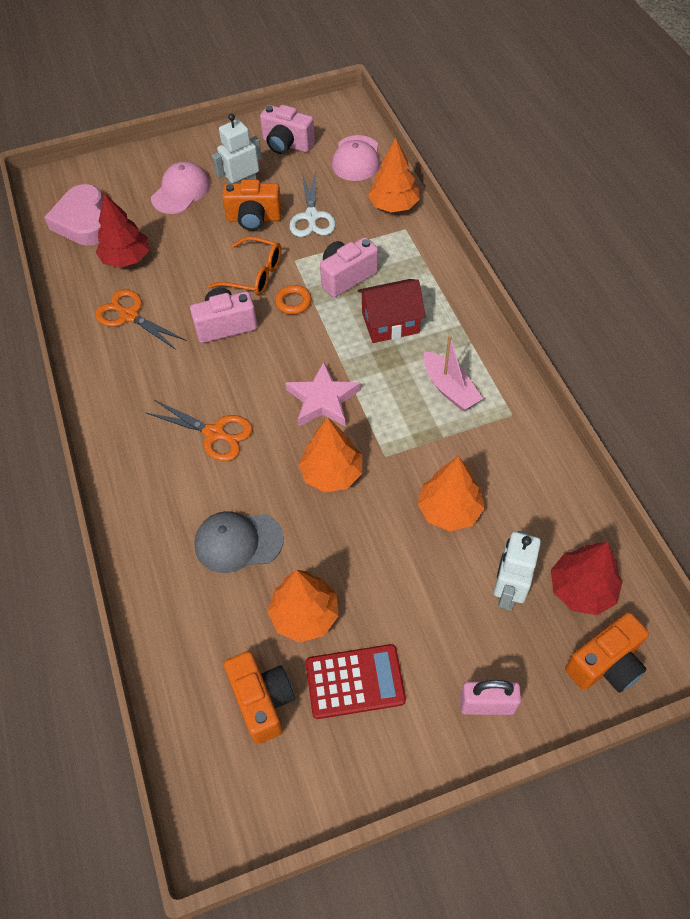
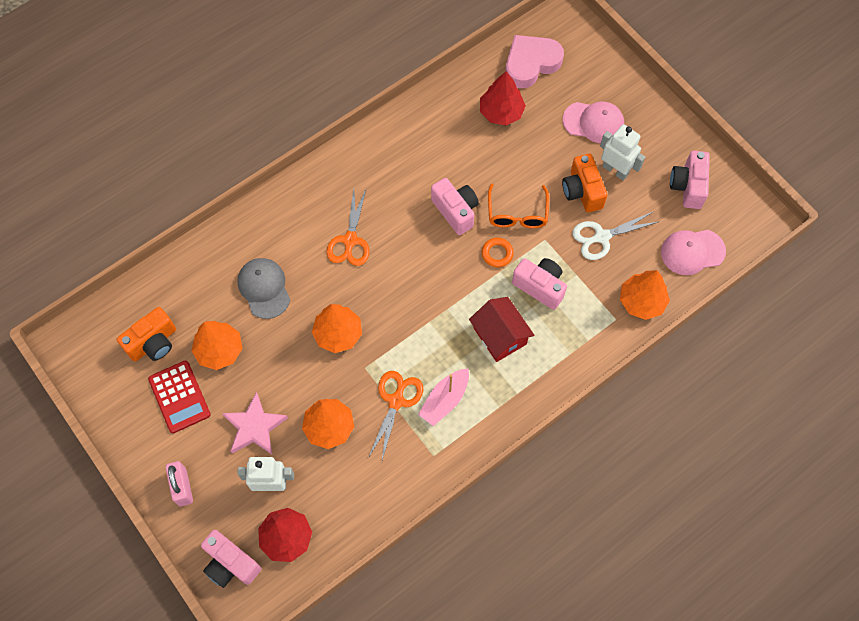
camera: 70 degrees right, 10 degrees up
(130, 315) = (443, 138): orange scissors -> orange scissors (396, 401)
(323, 400) = (404, 307): pink star -> pink star (255, 427)
(605, 664) = (230, 564): orange camera -> pink camera

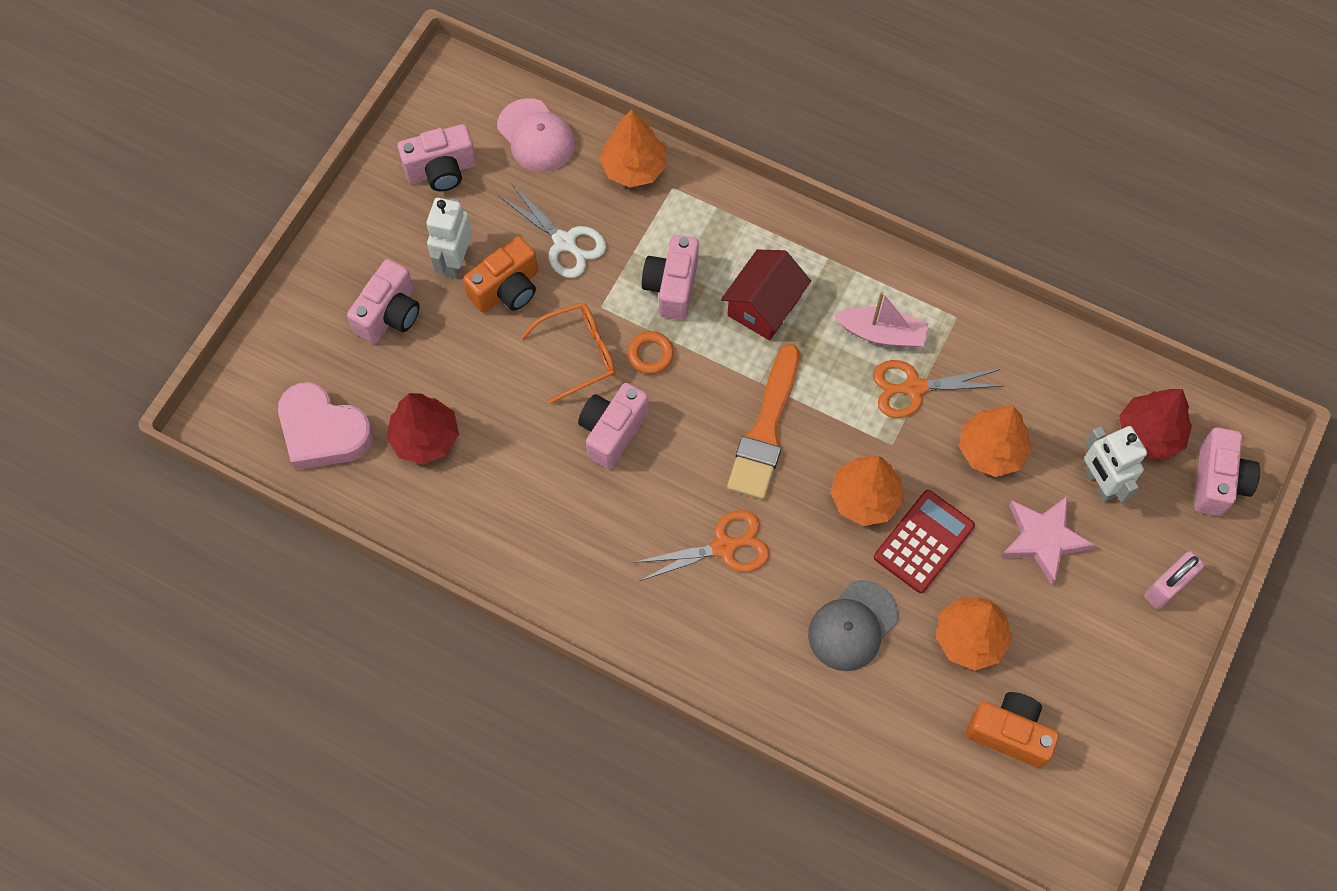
camera: 115 degrees left, 0 degrees up
(179, 397) = (1060, 655): red calculator -> red calculator (924, 541)
(413, 297) = (766, 430): none -> orange brush
(593, 122) = (390, 314): pink cap -> pink camera

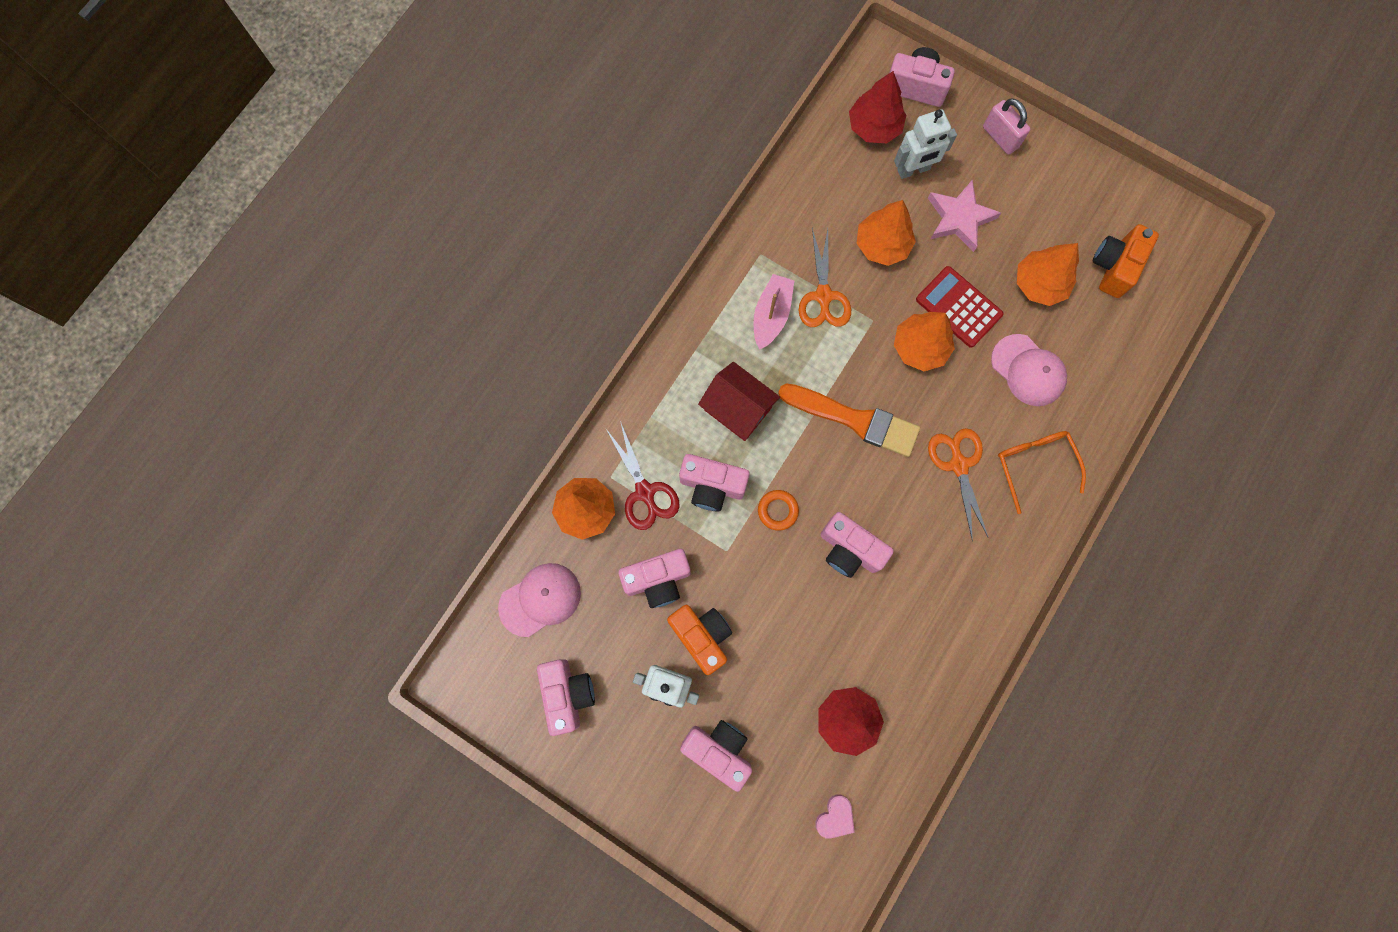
camera: 85 degrees left, 10 degrees up
(323, 431) = (835, 817): pink heart -> pink heart, size x0.48
(564, 242) = (658, 580): white scissors -> pink camera
(579, 354) = (772, 574): orange glasses -> orange glasses (1034, 464)
(659, 221) = (645, 492): none -> red scissors
(853, 626) = (1028, 370): grey cap -> pink cap

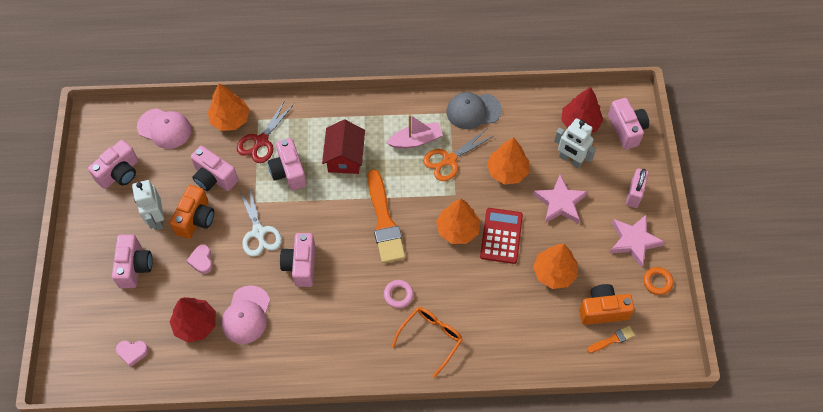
camera: 55 degrees right, 15 degrees down
(765, 662) = (201, 260): none -> pink heart
(771, 571) = (259, 232): none -> white scissors
(777, 226) = (473, 111): none -> grey cap
(777, 510) = (298, 213): orange ring -> orange ring (657, 282)
(959, 465) = (398, 295): orange scissors -> pink ring
(1028, 370) = (491, 299): pink cap -> pink cap (246, 315)
(1055, 179) = (634, 241): none -> pink star
(1153, 281) = (612, 339): none -> orange brush

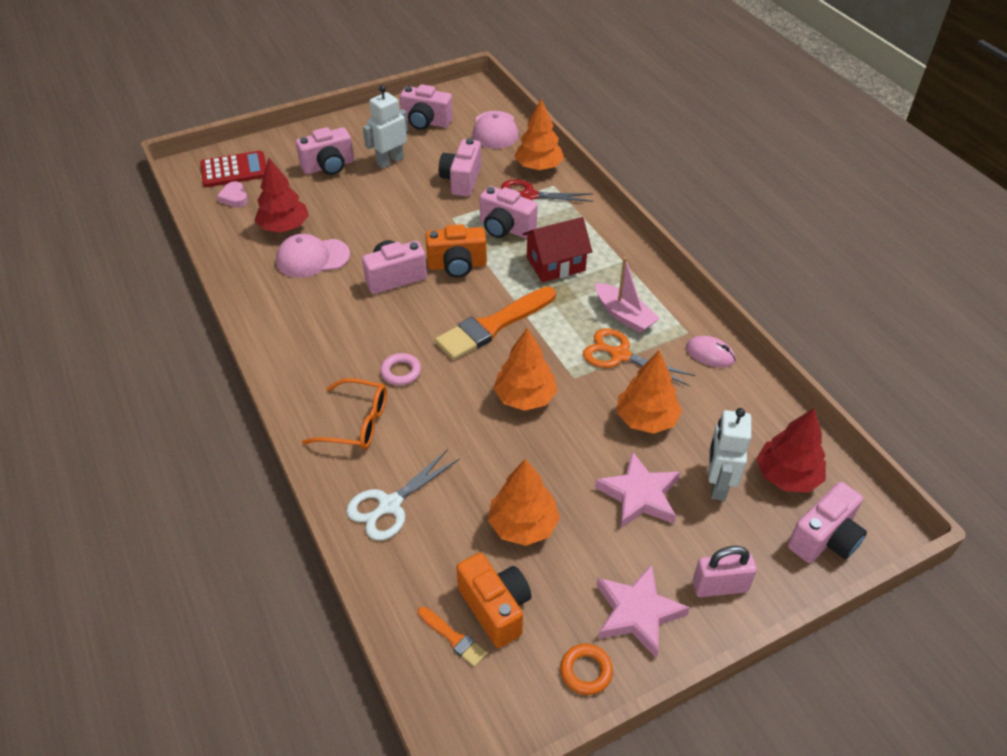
camera: 65 degrees right, 15 degrees down
(196, 219) = (405, 185): orange camera -> orange camera (457, 265)
(201, 260) = (360, 205): pink heart -> none
(259, 232) = (417, 232): white scissors -> white scissors (390, 505)
(288, 172) = (505, 228): pink camera -> pink camera turned 105 degrees counterclockwise
(473, 111) = (710, 354): grey cap -> pink mouse
(501, 236) = (544, 445): red calculator -> red calculator (234, 170)

